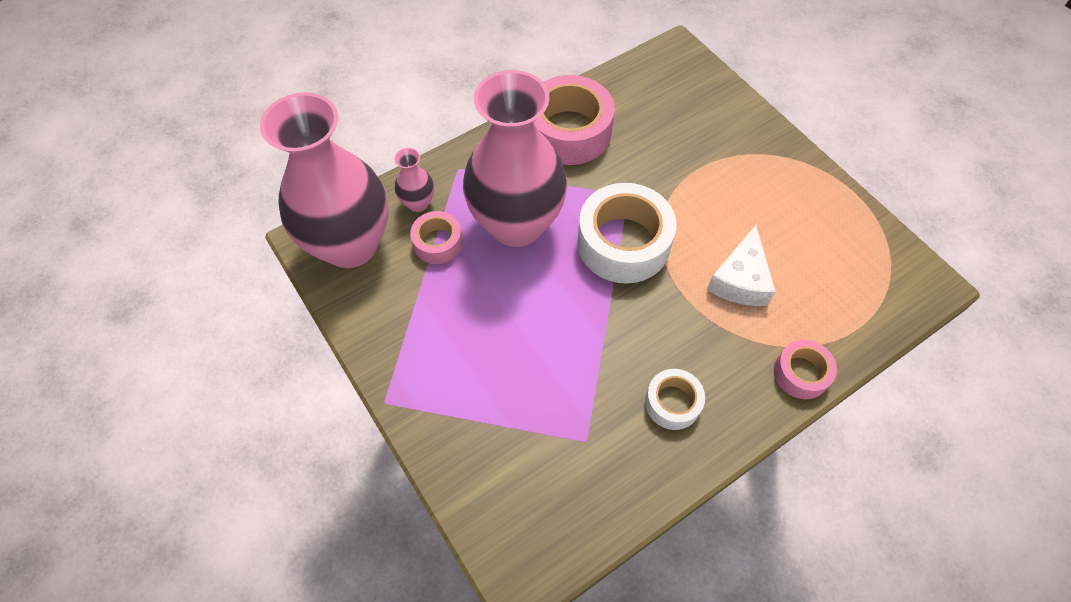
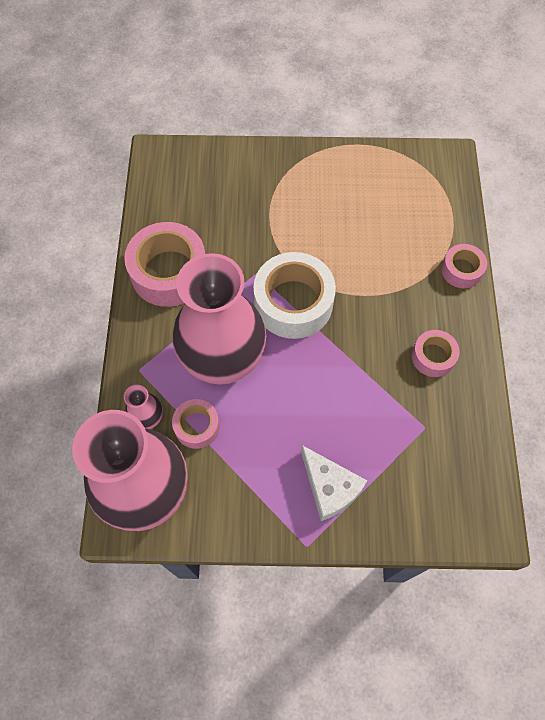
camera: 55 degrees left, 5 degrees up
(672, 403) = (433, 357): white tape -> pink tape
(740, 279) = (373, 254): white cheese -> white cheese (330, 488)

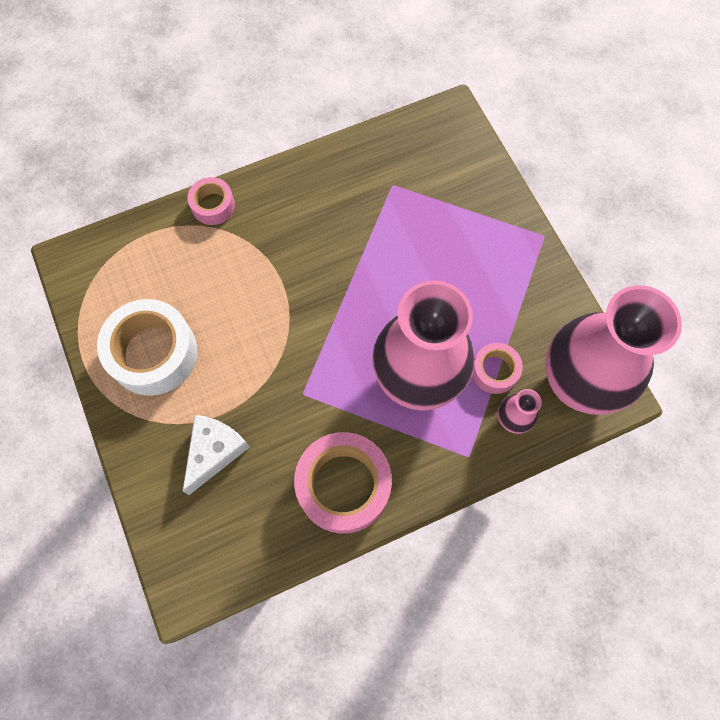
camera: 115 degrees left, 5 degrees up
(293, 303) = (321, 342): white tape -> white tape (153, 353)
(330, 488) = (487, 237): white cheese -> white cheese (214, 451)
(433, 357) = (320, 200): pink tape -> none

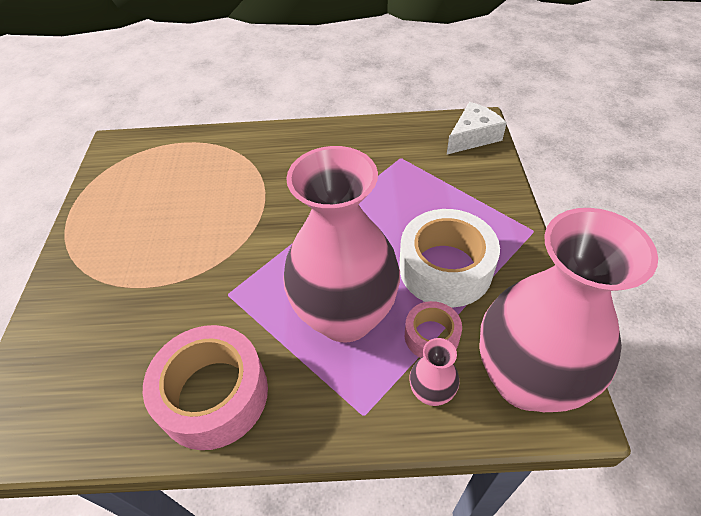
camera: 25 degrees right, 20 degrees down
(153, 353) = (125, 222): white tape -> white tape (445, 268)
(213, 206) = (243, 137): pink tape -> none
(214, 451) = (117, 317): white cheese -> white cheese (473, 137)

